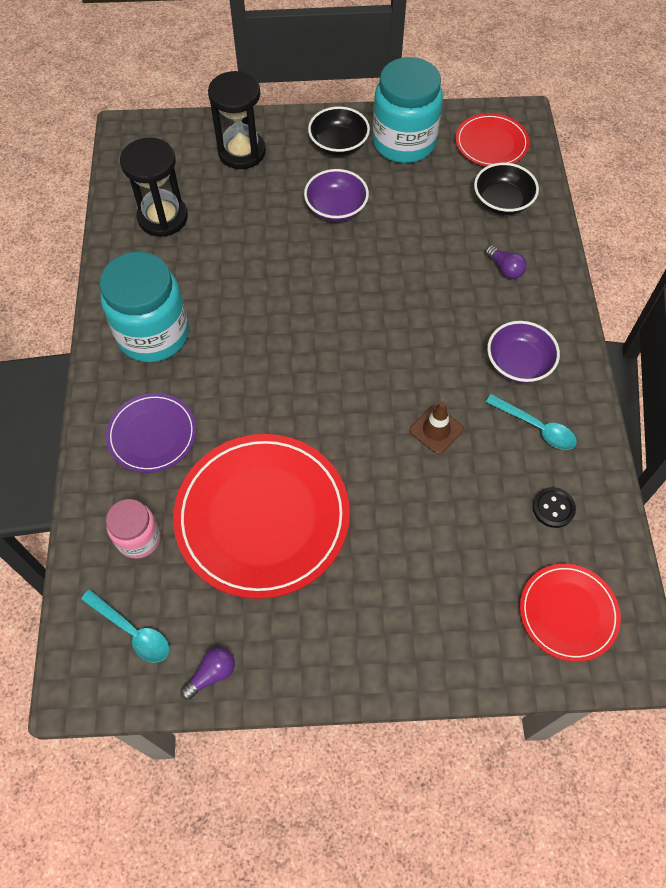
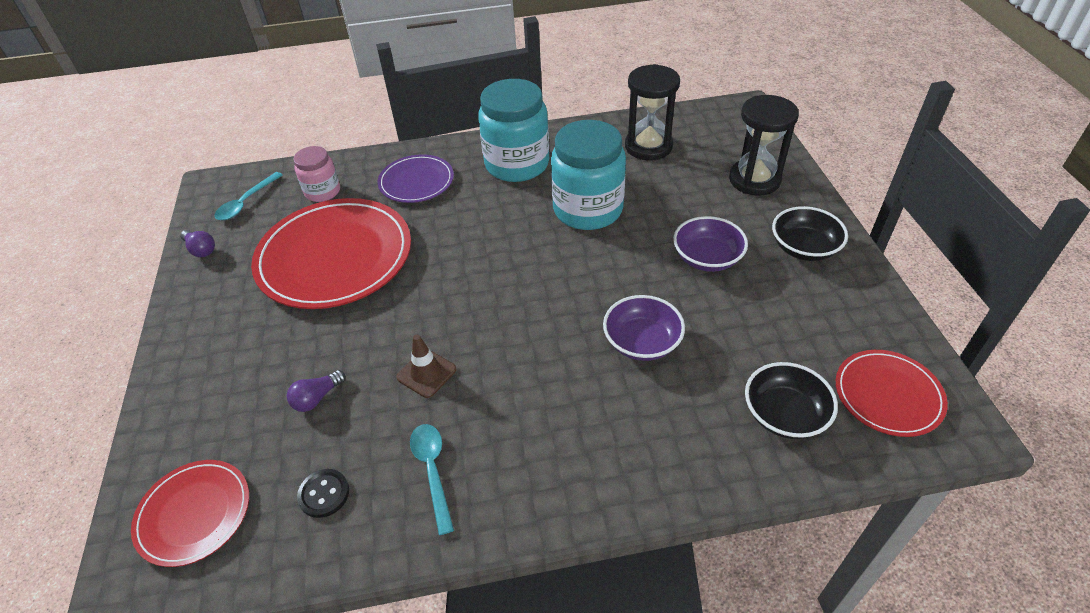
camera: 85 degrees right, 15 degrees down
(404, 142) = (838, 304): turquoise jar -> turquoise jar (588, 209)
(505, 269) = (669, 424): purple light bulb -> purple light bulb (317, 398)
(518, 363) = (523, 447): purple bowl -> purple bowl (642, 342)
(536, 427) = (433, 471): turquoise spoon -> turquoise spoon turned 135 degrees clockwise

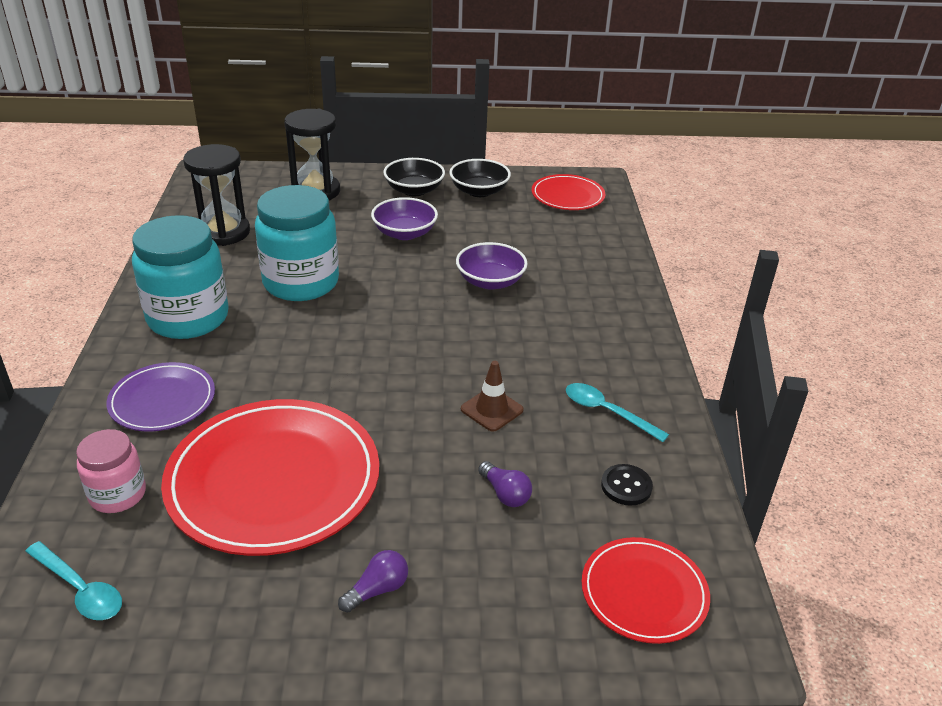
camera: 85 degrees left, 10 degrees down
(201, 250) = (171, 641): purple light bulb -> purple light bulb (377, 590)
(433, 471) = (607, 412): turquoise spoon -> turquoise spoon turned 45 degrees clockwise
(784, 414) = (576, 236): black bowl -> black bowl (479, 191)

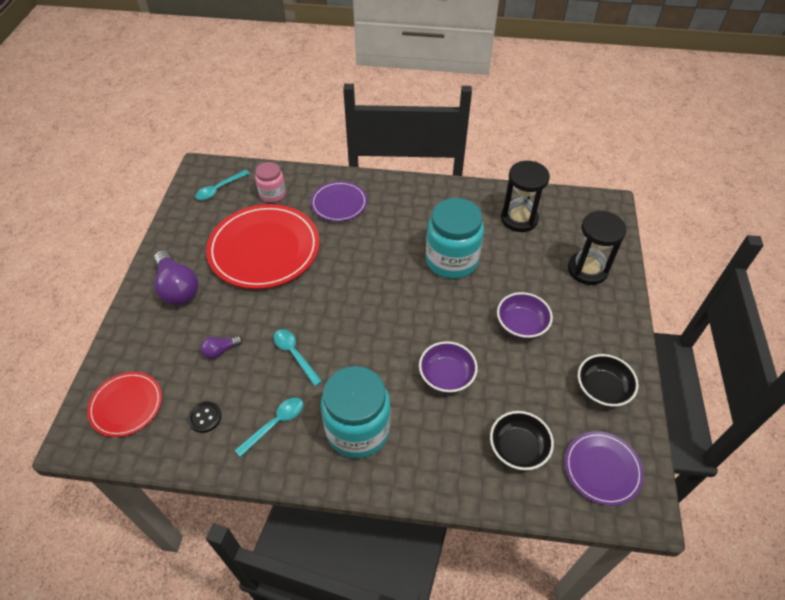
camera: 100 degrees right, 15 degrees up
(188, 318) = (415, 208): turquoise jar -> turquoise jar (358, 429)
(377, 590) = (177, 288): purple light bulb -> purple light bulb, size x2.02
(414, 190) = (597, 337): black bowl -> black bowl (518, 448)
(492, 409) = (295, 354): brown traffic cone -> turquoise spoon
(567, 196) = (602, 469): red plate -> purple plate

